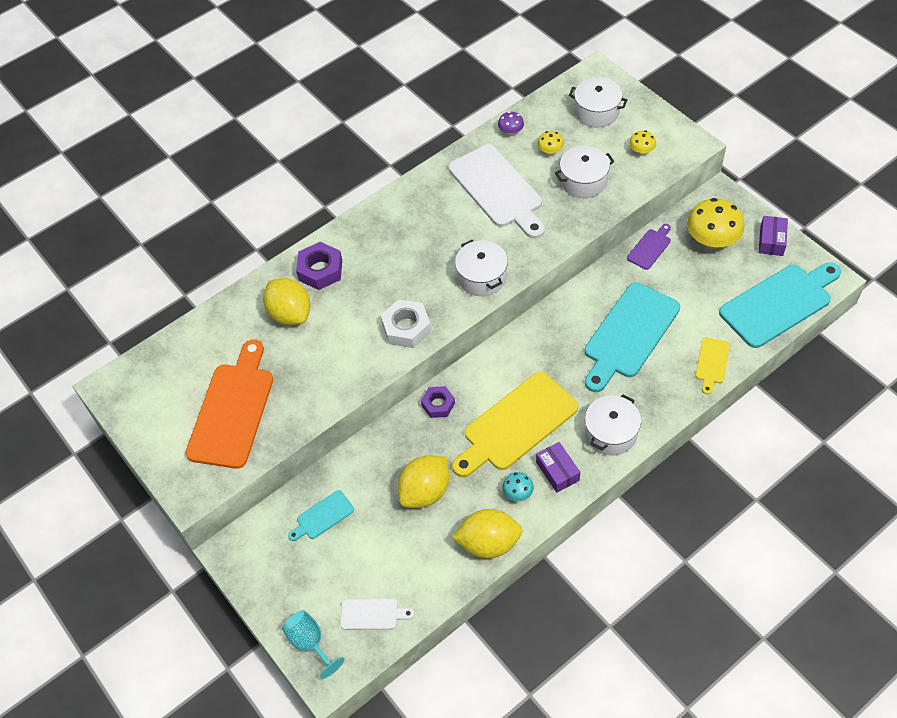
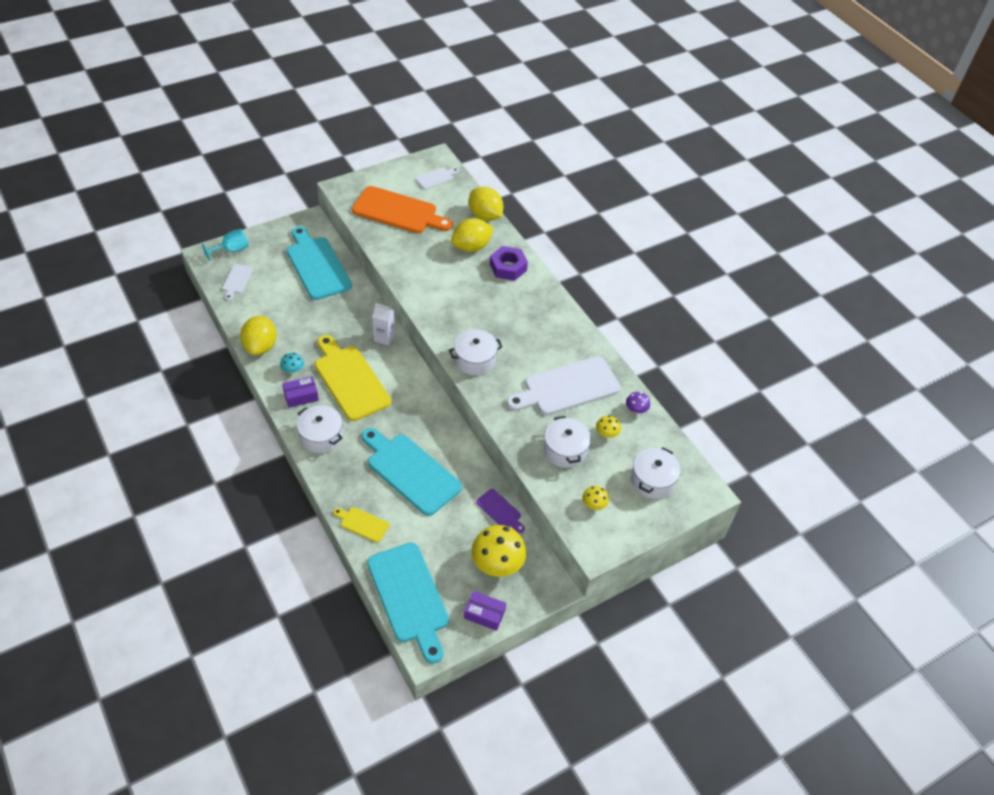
camera: 90 degrees right, 5 degrees down
(155, 380) = (436, 178): none -> white cutting board
(323, 516) = (317, 265): turquoise cutting board -> turquoise cutting board, size x2.13
(406, 328) = (438, 307): white nut -> none
(425, 491) = (314, 319): yellow lemon -> yellow lemon (485, 216)
(438, 404) = (384, 338): purple nut -> white carton

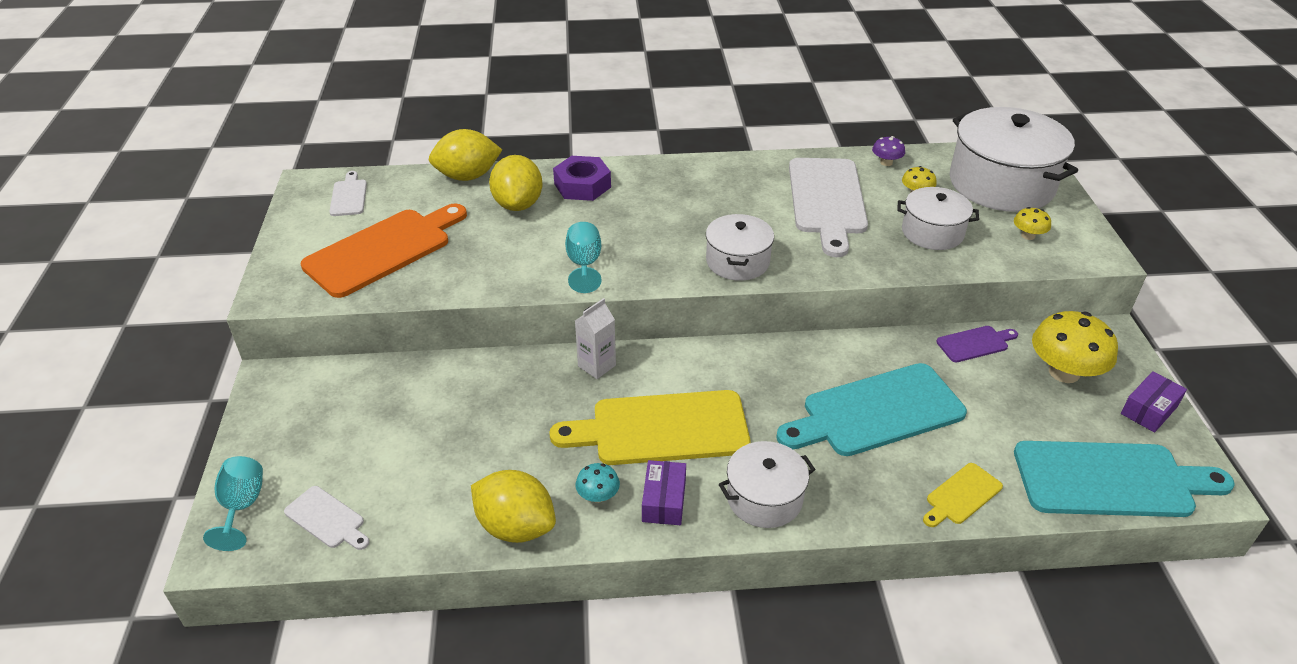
camera: 60 degrees left, 10 degrees down
(317, 265) = (382, 399): turquoise cutting board -> none
(432, 294) = (584, 265): none -> turquoise goblet
(652, 480) = (1001, 184): white pot -> white pot, size x1.80

